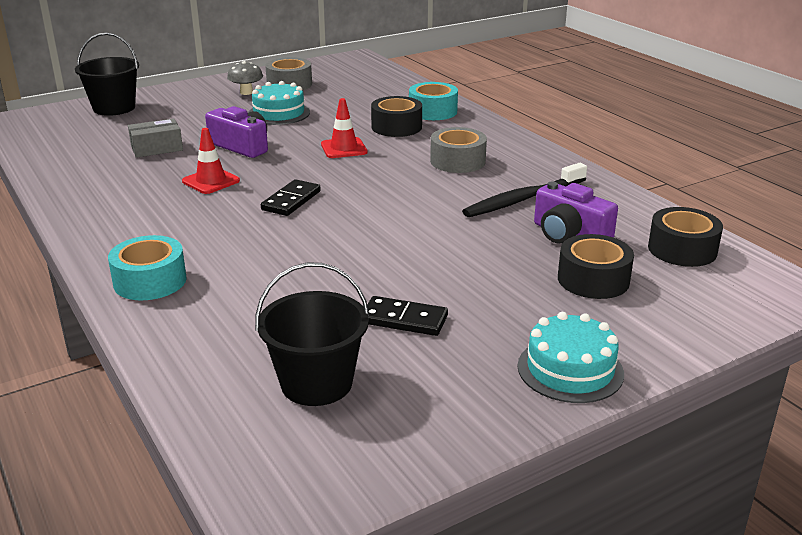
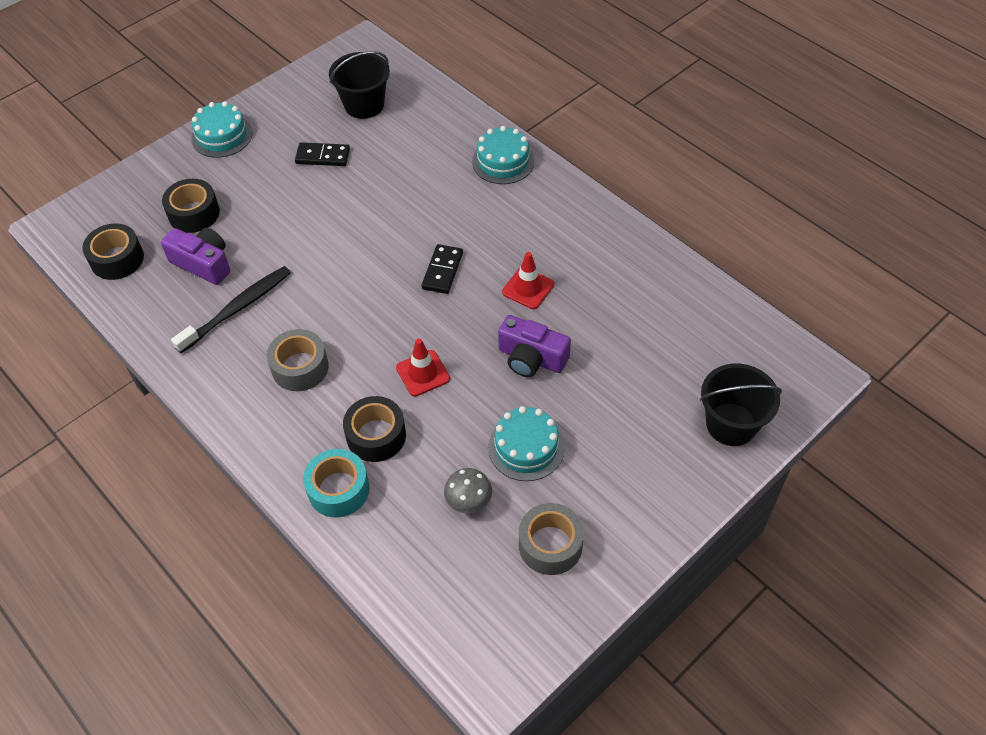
camera: 170 degrees right, 25 degrees up
(150, 281) = (503, 161): turquoise tape -> turquoise cake
(157, 148) = (616, 338): grey box -> none
(246, 92) = (596, 504): grey mushroom -> grey mushroom (468, 501)

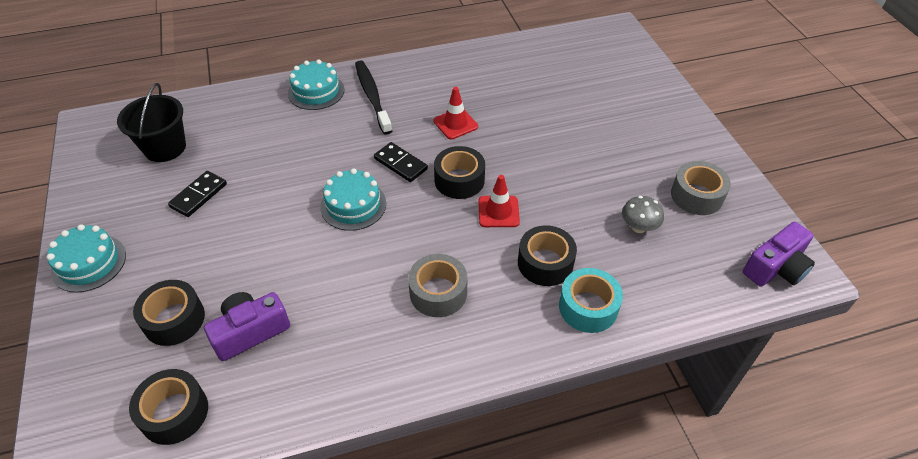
camera: 65 degrees left, 5 degrees down
(237, 309) = (333, 320): black toothbrush -> black toothbrush (372, 96)
(447, 325) = (459, 180): none -> black tape
(526, 447) = (604, 178): turquoise cake -> turquoise cake (353, 205)
(531, 358) = (523, 146): purple camera -> purple camera (776, 267)
(731, 424) = (636, 76): black bucket -> none

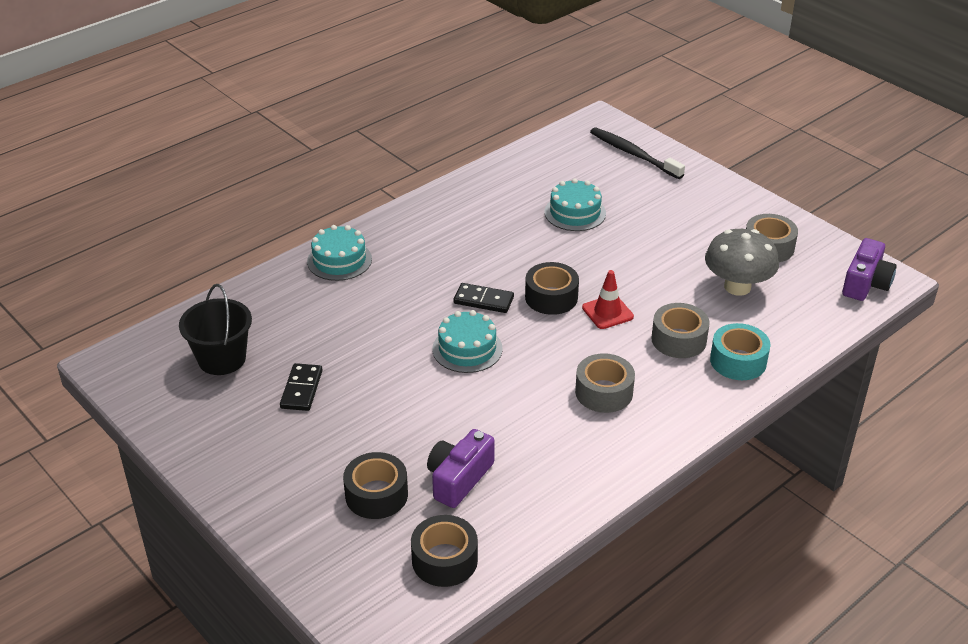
camera: 25 degrees left, 10 degrees down
(89, 263) = (242, 481): turquoise cake -> turquoise cake (575, 213)
(372, 96) = (403, 248): black toothbrush -> black toothbrush (633, 154)
(455, 124) = (508, 250): red traffic cone -> none
(545, 263) = (679, 340): black tape -> grey tape
(638, 227) = (737, 287): grey mushroom -> grey mushroom, size x1.80

